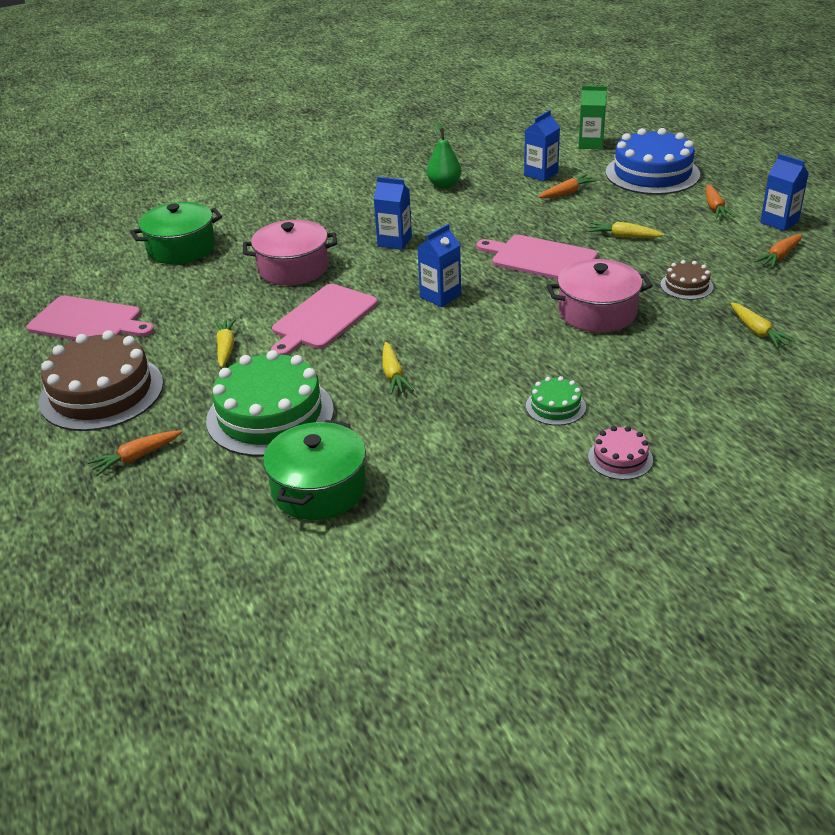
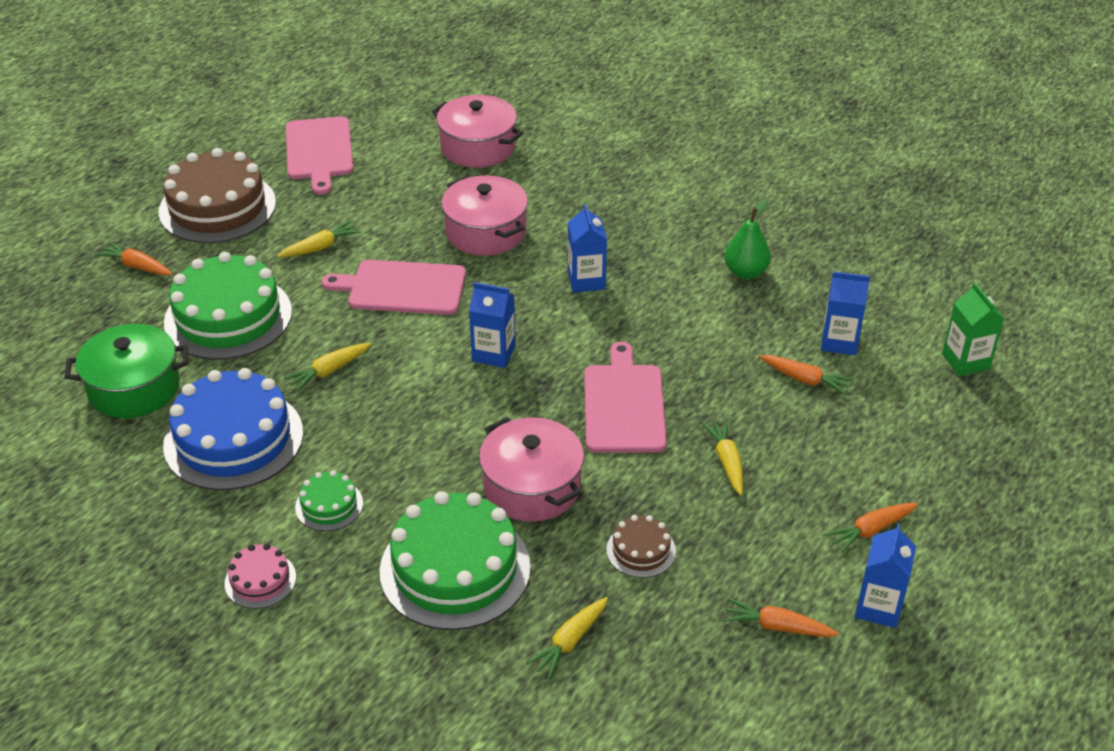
camera: 60 degrees right, 5 degrees up
(181, 248) = (477, 147): green pot -> pink pot
(652, 173) = (925, 443): blue cake -> blue cake (233, 439)
(661, 362) = (455, 569): none -> green cake

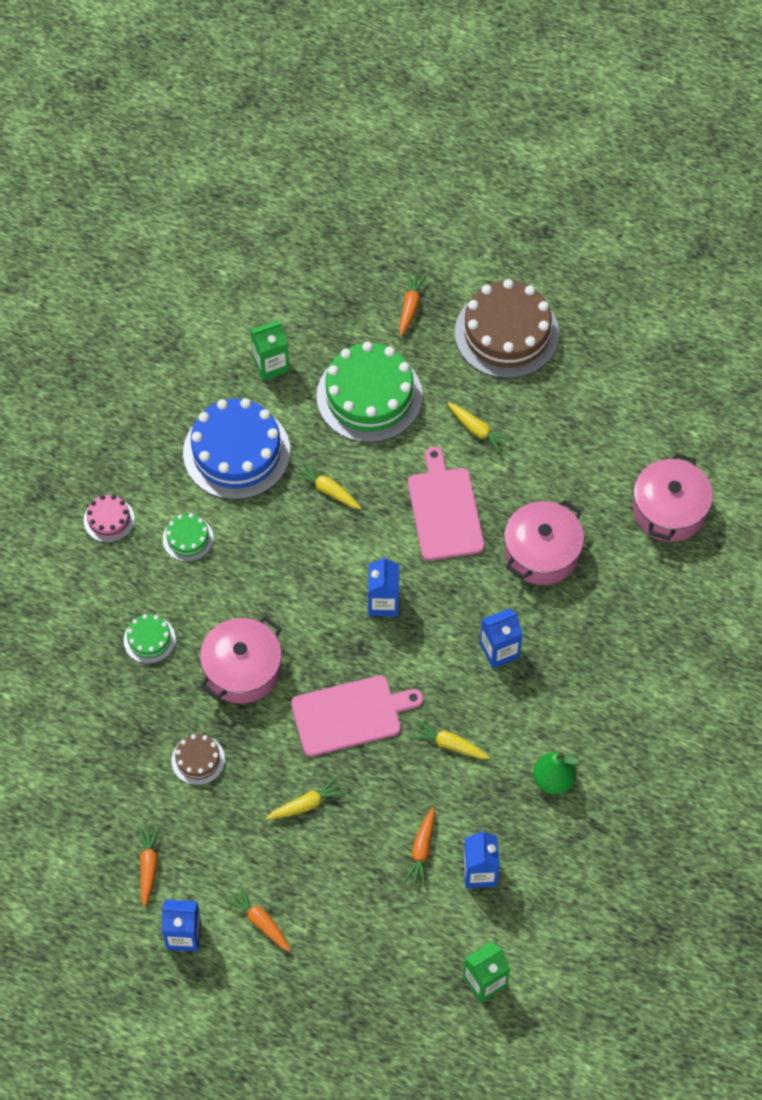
camera: 75 degrees right, 20 degrees up
(134, 388) = (271, 365): green pot -> green carton
(319, 151) = (615, 381): pink cutting board -> none
(455, 569) = (149, 639): green cake -> green cake, size x0.47
(570, 642) = (102, 731): yellow carrot -> yellow carrot (449, 744)

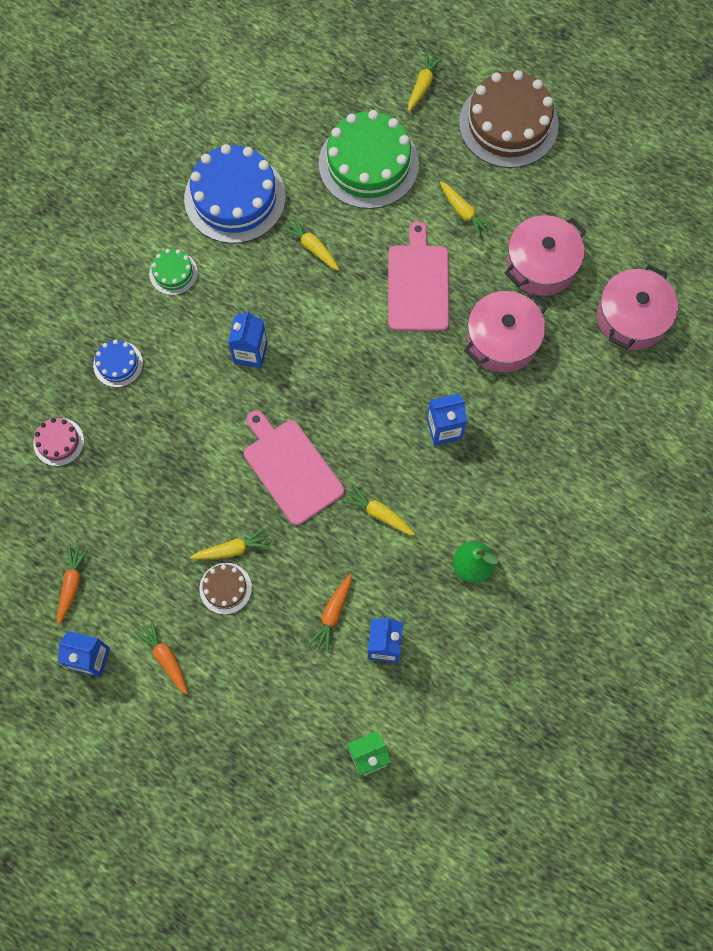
camera: 10 degrees right, 10 degrees up
(109, 519) = (104, 243): pink cake -> pink cake (58, 442)
(149, 639) = (118, 364): green cake -> blue cake
(198, 760) = (139, 488): brown cake -> brown cake (225, 588)
(242, 669) = (198, 407): pink pot -> pink pot (541, 265)
(271, 365) = (283, 120): green carton -> none
(350, 715) = (291, 468): pink cutting board -> pink cutting board turned 120 degrees counterclockwise
(383, 603) = (343, 364): blue carton -> blue carton (250, 353)
(410, 306) = (423, 85): orange carrot -> yellow carrot

